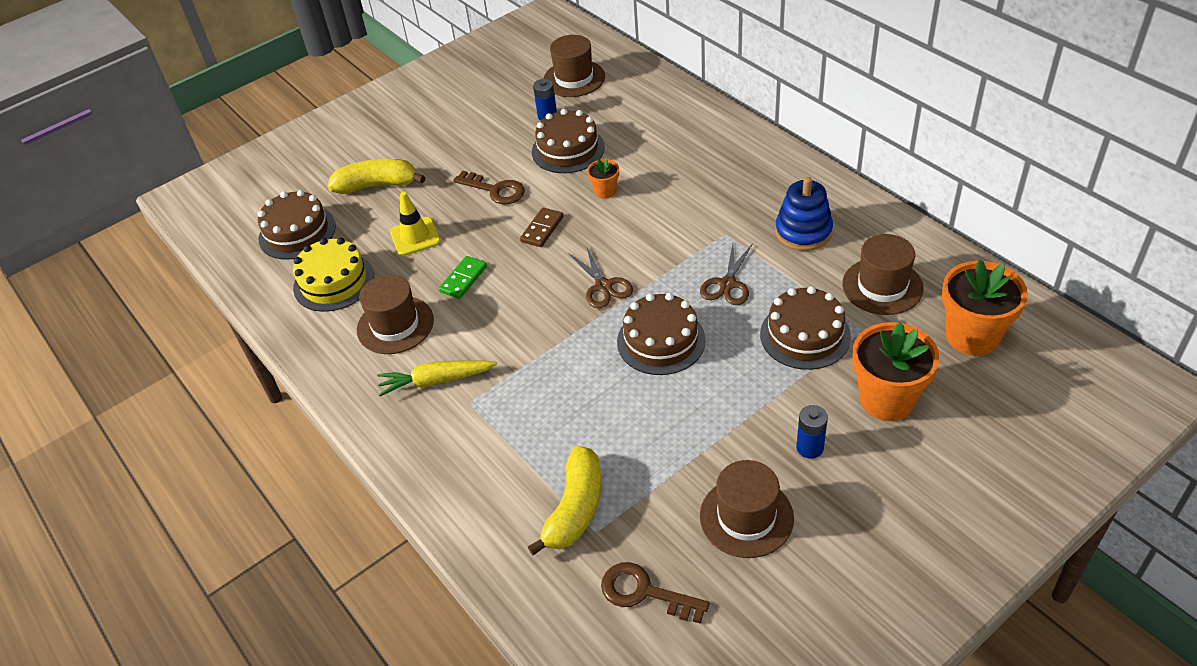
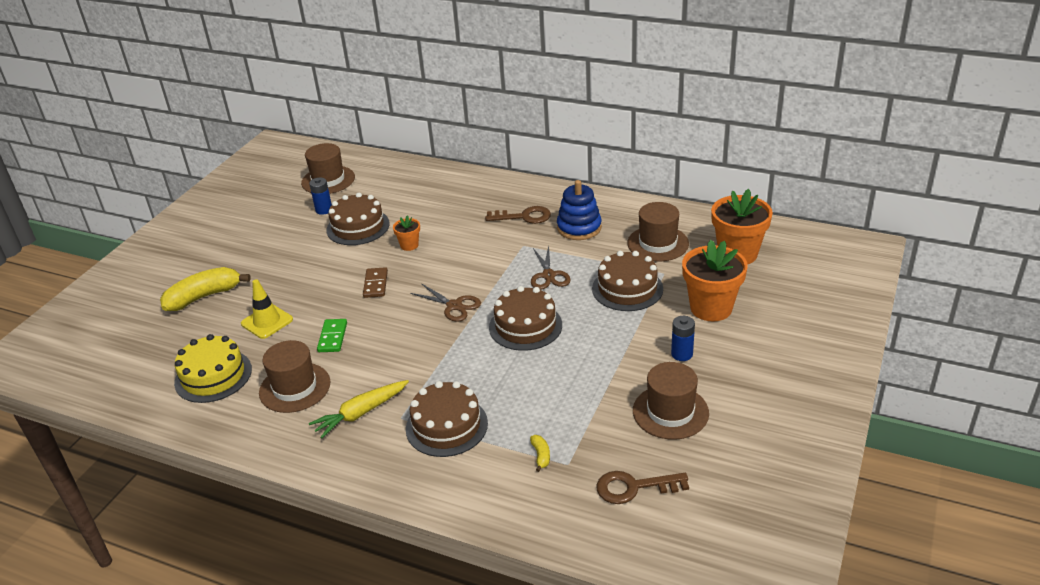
camera: 30 degrees left, 10 degrees down
(297, 232) = (150, 352): brown cake -> brown cake (446, 426)
(495, 190) = (315, 270): brown key -> brown key (524, 217)
(575, 509) = (541, 455): yellow banana -> yellow banana, size x0.42

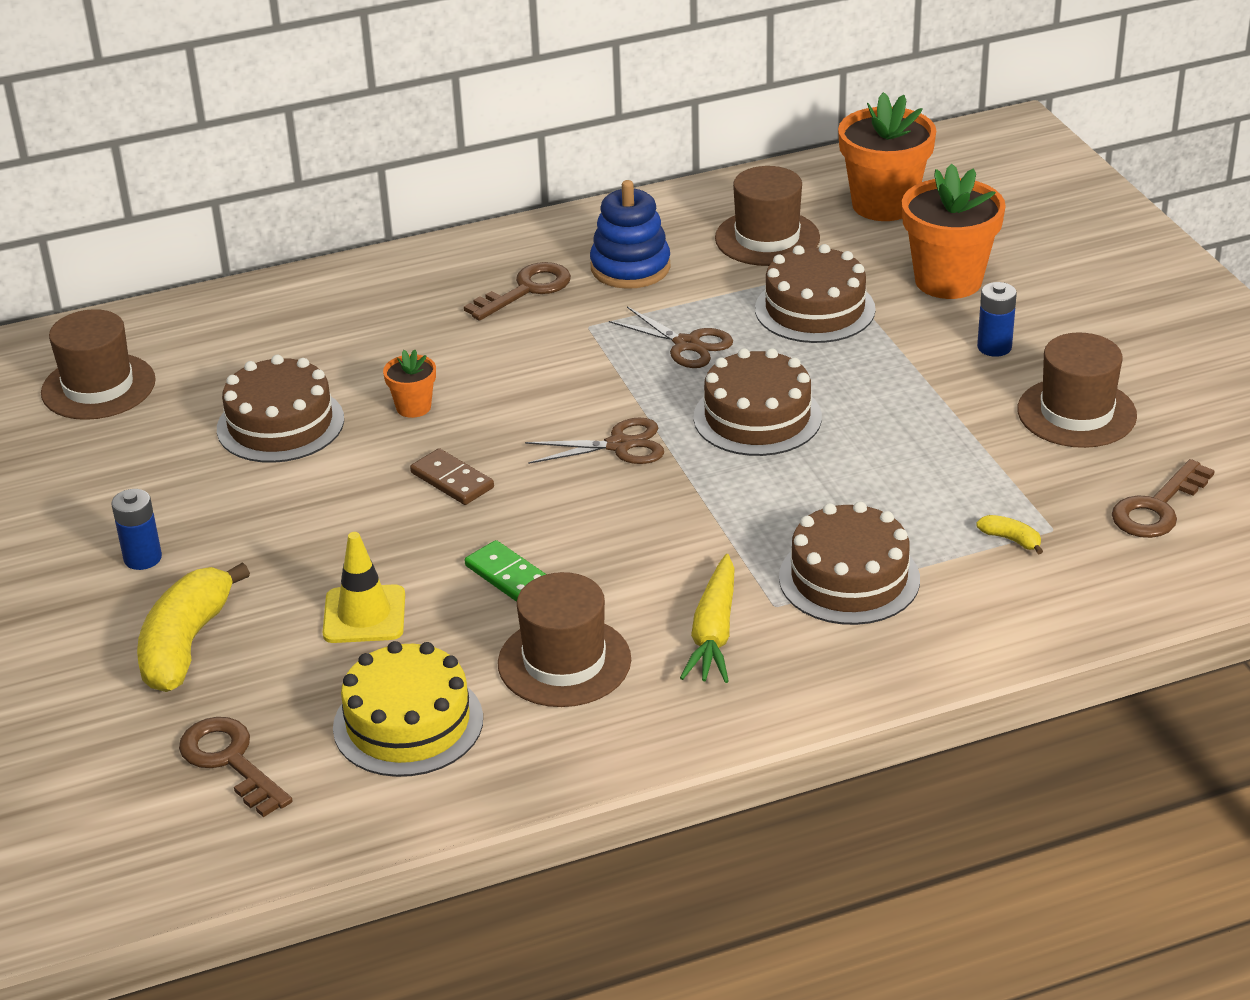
camera: 45 degrees left, 0 degrees up
(148, 351) = (230, 761): none -> brown key
(324, 210) = (173, 430): blue battery -> blue battery (143, 558)

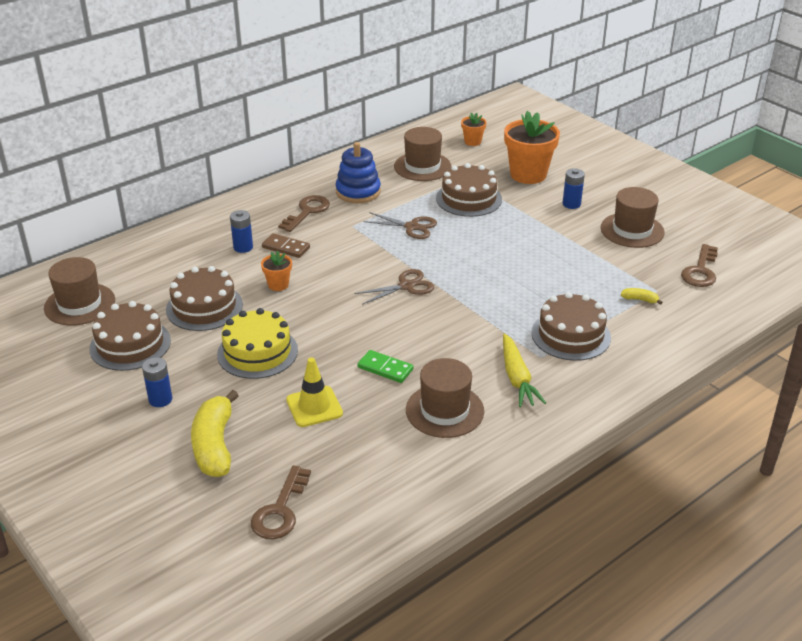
camera: 20 degrees left, 0 degrees up
(230, 761) = (280, 510): brown key -> brown key turned 105 degrees counterclockwise
(391, 335) = (243, 247): none -> blue battery
(408, 723) = (375, 464): yellow cake -> yellow cake (257, 352)
(452, 480) = (323, 321): brown domino -> brown domino (286, 247)
(757, 417) = (472, 259): brown cake -> brown cake (130, 344)
(883, 205) = (472, 142): orange flower pot -> orange flower pot, size x0.49

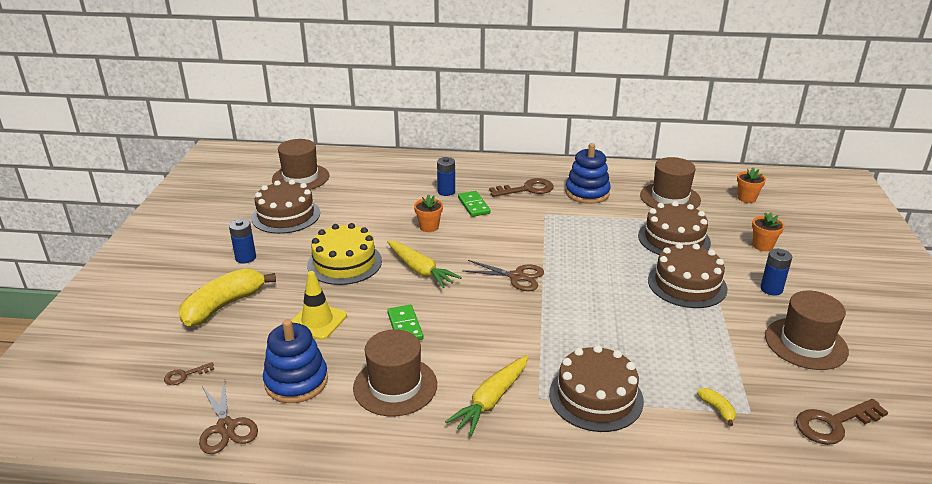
camera: 45 degrees right, 5 degrees down
(204, 307) = (361, 216): brown cake -> brown cake (687, 284)
(280, 510) = (185, 375): brown key -> brown key, size x0.52
(286, 247) = (474, 205): brown domino -> green domino
(328, 322) = (420, 270): none -> yellow carrot
(373, 454) = (296, 381): none -> blue stacking toy
(412, 227) = (590, 237): brown scissors -> brown scissors (226, 427)
(528, 174) = (762, 245): orange flower pot -> orange flower pot, size x0.49

